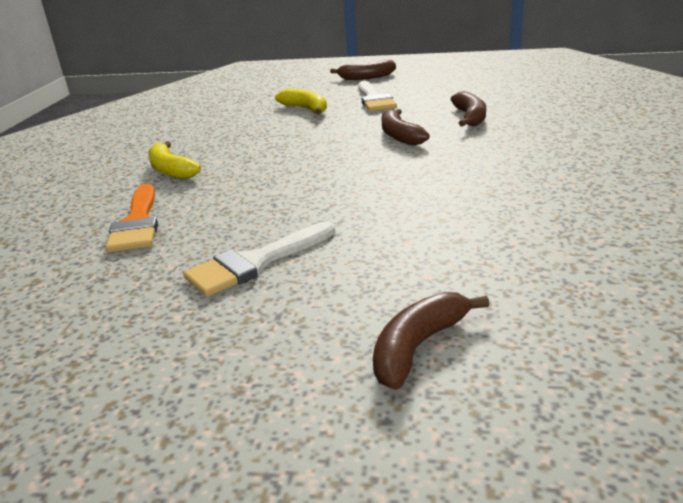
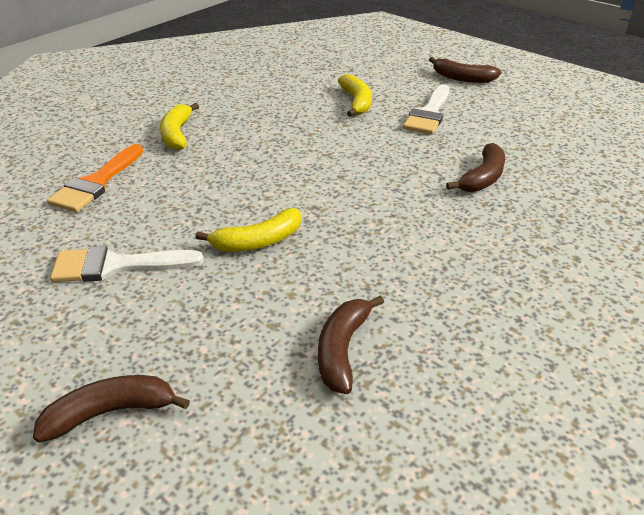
camera: 30 degrees right, 10 degrees up
(362, 202) = (258, 241): none -> yellow banana
(399, 136) = (388, 173): brown banana -> brown banana (342, 349)

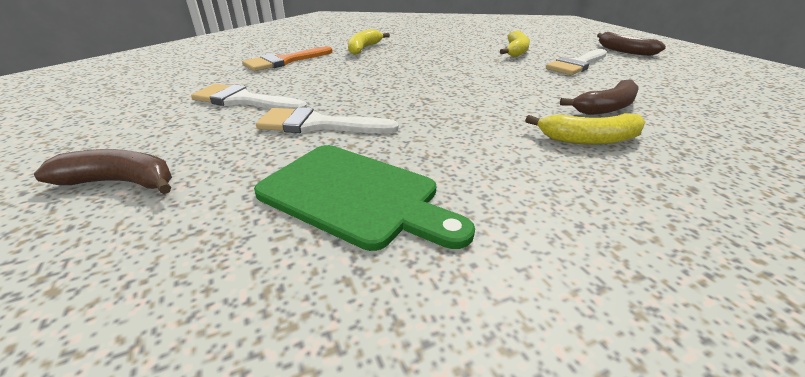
camera: 25 degrees right, 5 degrees down
(236, 278) = (317, 125): none -> white brush
(258, 241) = (359, 108): yellow banana -> yellow banana (589, 139)
(342, 349) = (355, 195): brown banana -> green cutting board

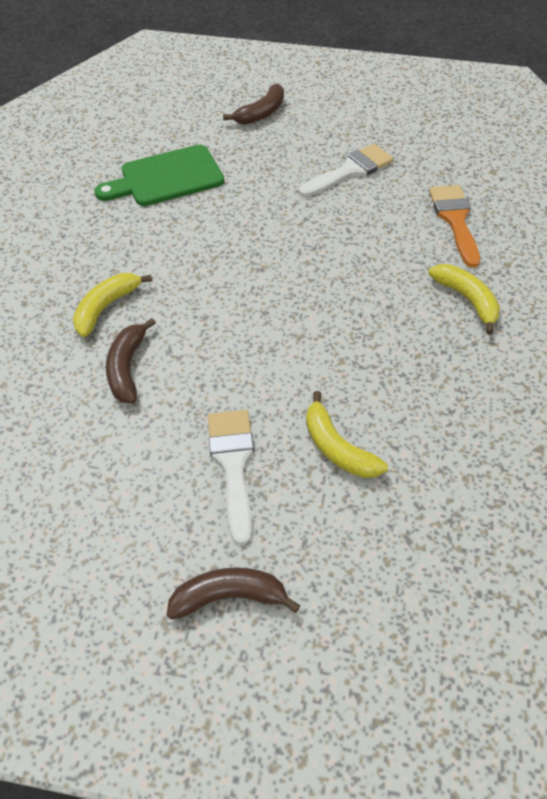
camera: 125 degrees right, 20 degrees up
(317, 125) = (266, 192): white brush -> none

